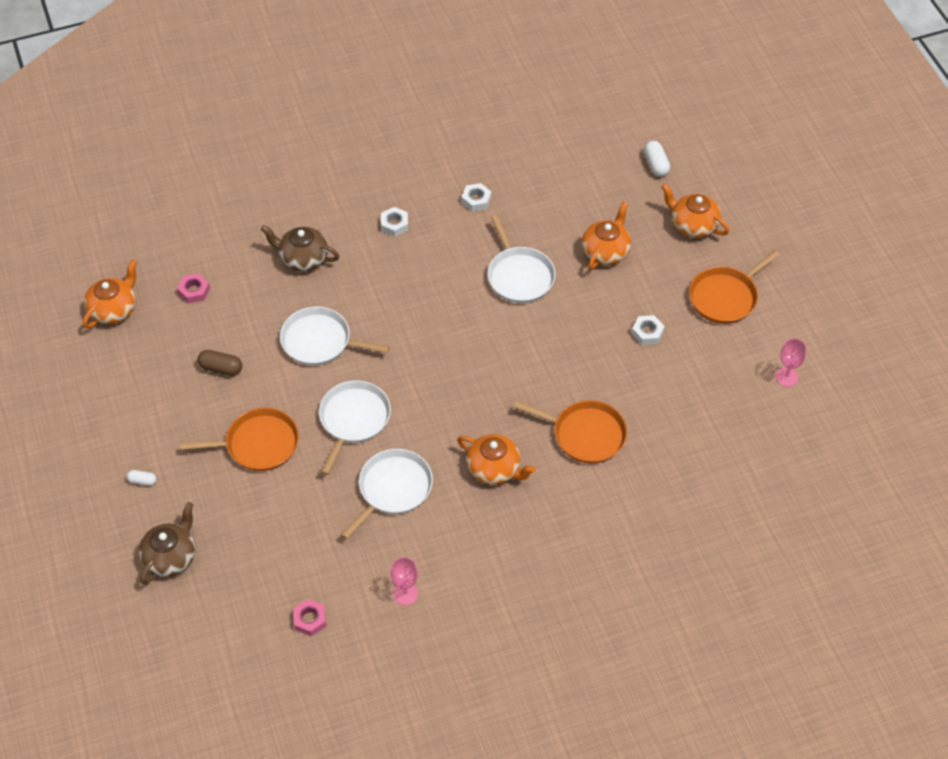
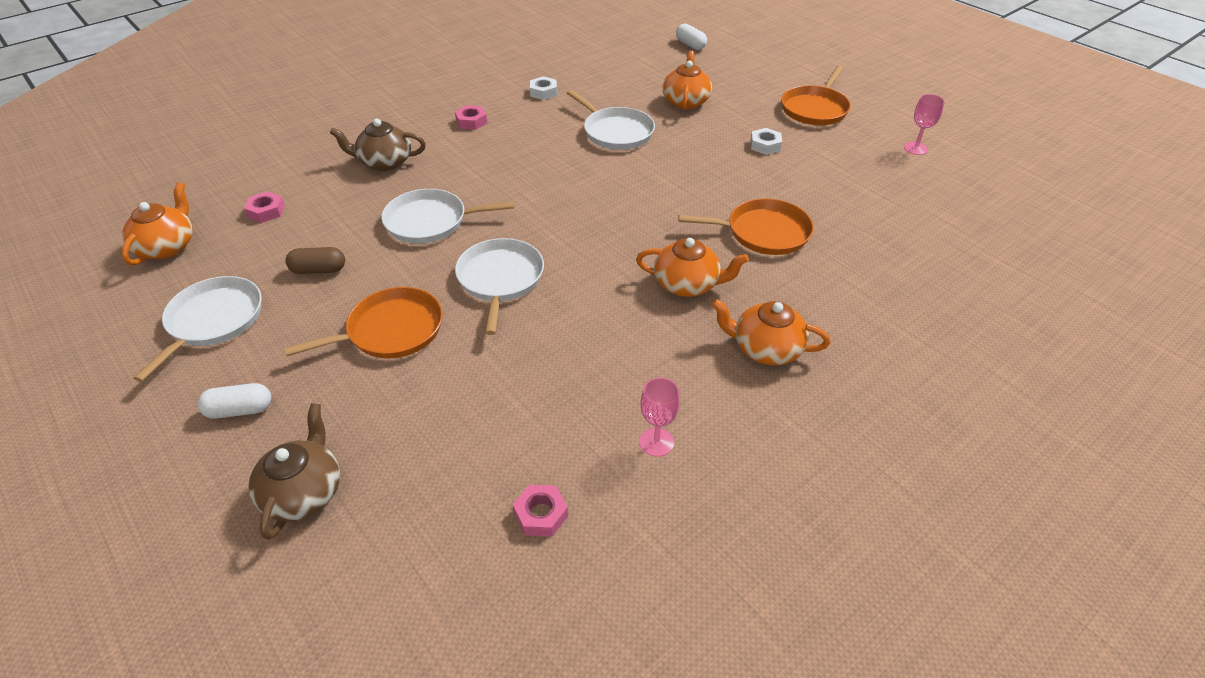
camera: 20 degrees left, 10 degrees down
(142, 481) = (240, 410): white capsule -> white capsule, size x1.59
(392, 489) = (580, 333): white pan -> white pan (213, 321)
(394, 224) = (471, 121): white nut -> pink nut
(693, 224) = (749, 72): orange teapot -> orange teapot (765, 349)

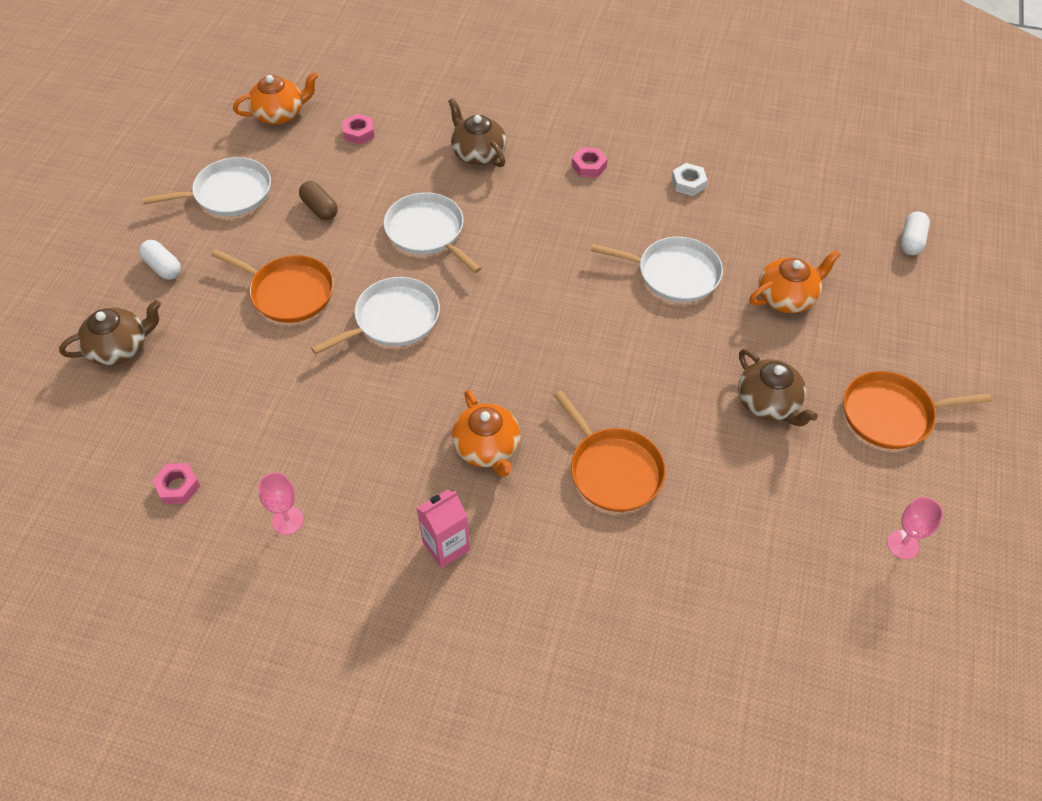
camera: 55 degrees right, 10 degrees up
(616, 132) = (674, 274): white pan -> white pan turned 90 degrees counterclockwise
(765, 145) = (769, 403): white nut -> brown teapot
(765, 349) = (446, 546): orange teapot -> pink carton

